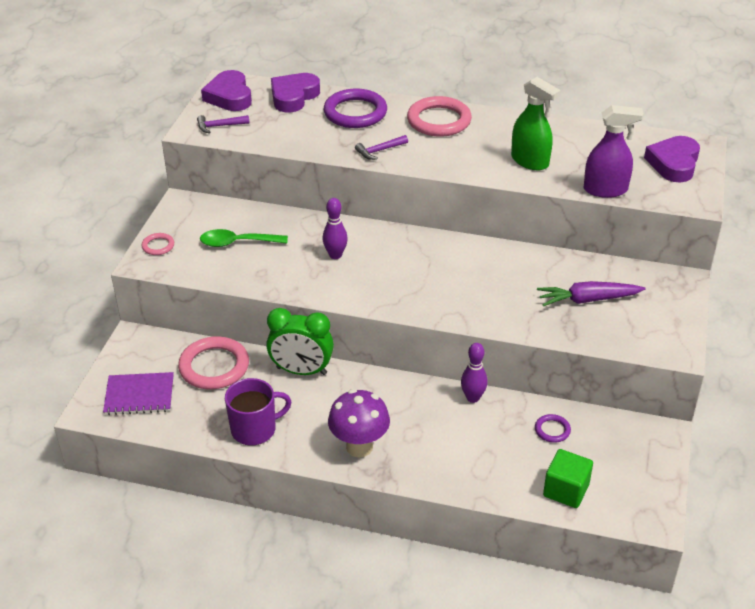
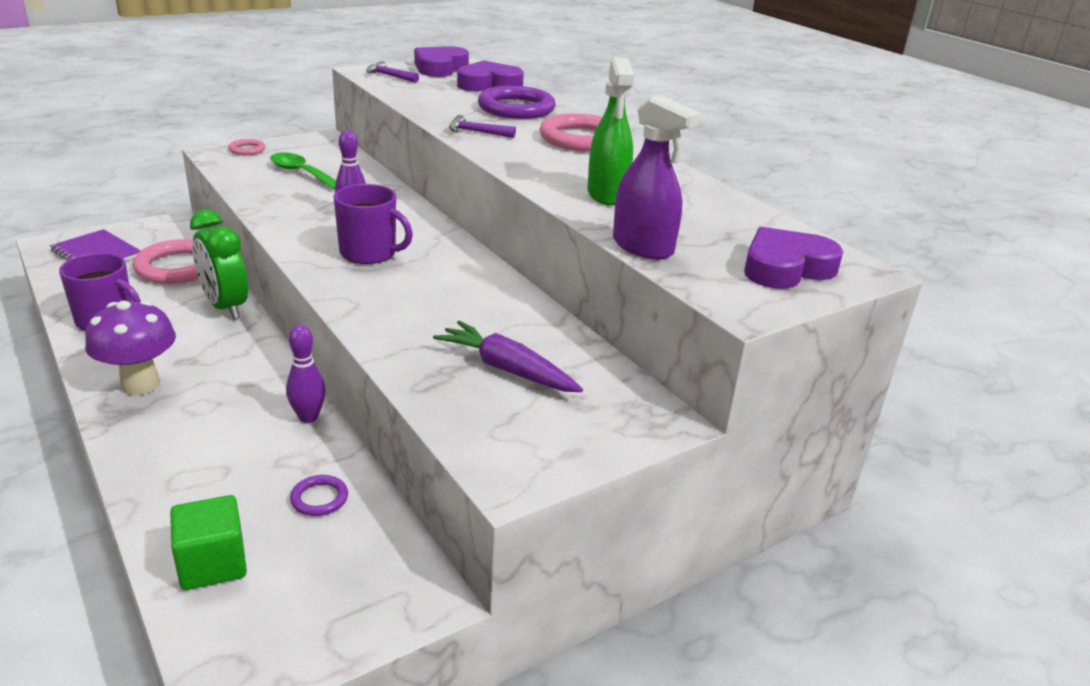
camera: 40 degrees right, 10 degrees down
(400, 276) = (369, 253): none -> purple mug

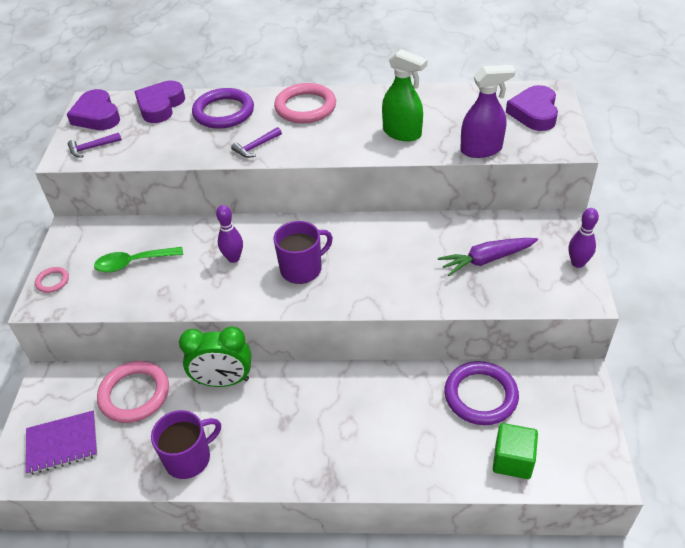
camera: 50 degrees left, 15 degrees up
(140, 385) = (299, 455): purple mushroom -> none
(308, 417) = (396, 376): purple bowling pin -> purple bowling pin (577, 263)
(319, 498) = (480, 396): purple ring -> purple ring, size x2.08

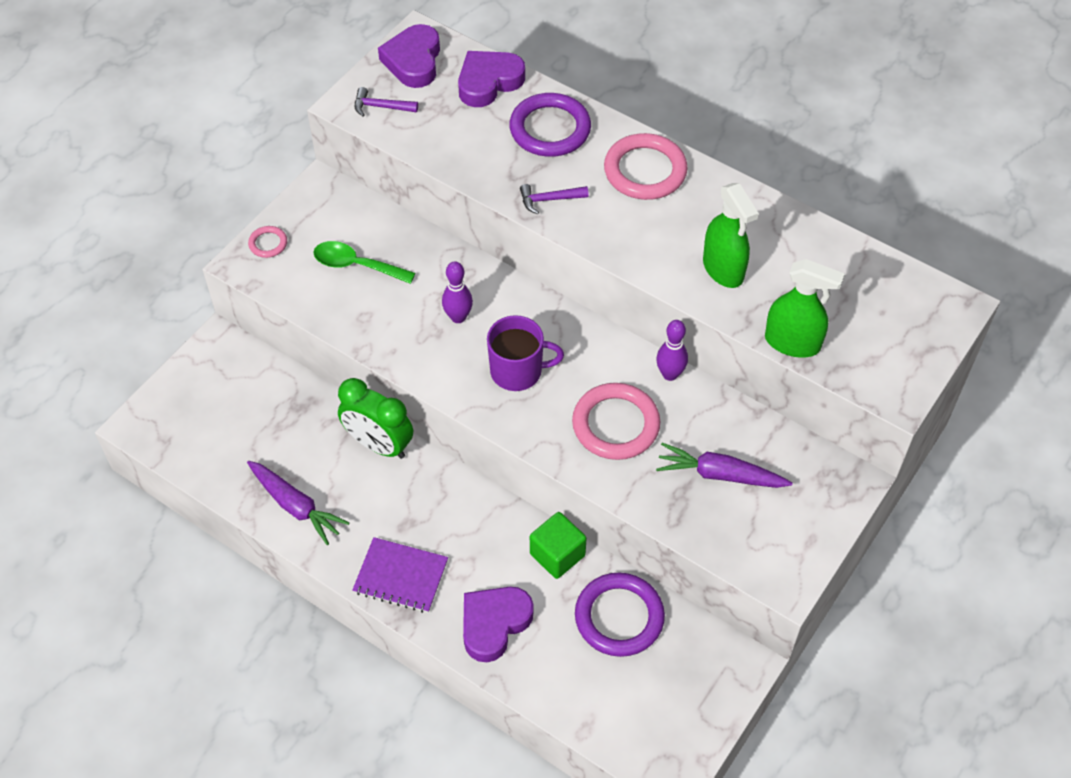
camera: 30 degrees right, 10 degrees up
(62, 443) = (195, 421): purple notebook -> purple notebook (401, 576)
(134, 394) = (288, 408): pink ring -> pink ring (615, 424)
(189, 458) = (296, 506): purple mug -> purple carrot
(481, 149) = (792, 343): purple spray bottle -> green spray bottle
(512, 460) = (594, 700): green cube -> green cube (557, 554)
(534, 113) = (903, 326): purple heart -> purple heart (494, 624)
(577, 263) = (817, 538): purple bowling pin -> purple bowling pin (670, 374)

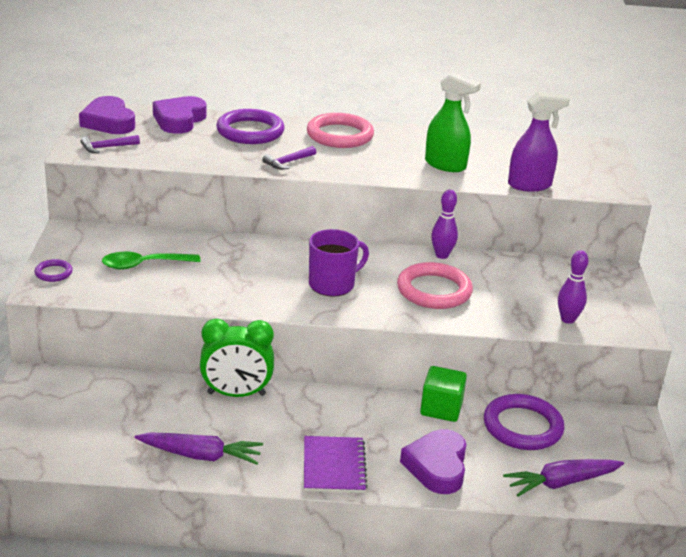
camera: 35 degrees left, 25 degrees down
(268, 243) = (53, 273): pink ring -> purple ring
(401, 576) = (334, 466): purple notebook -> purple notebook turned 75 degrees counterclockwise
(458, 317) = (256, 270): purple bowling pin -> purple bowling pin (568, 319)
(720, 474) = (532, 293): purple carrot -> purple carrot (561, 483)
(792, 343) = (529, 185): green spray bottle -> purple spray bottle

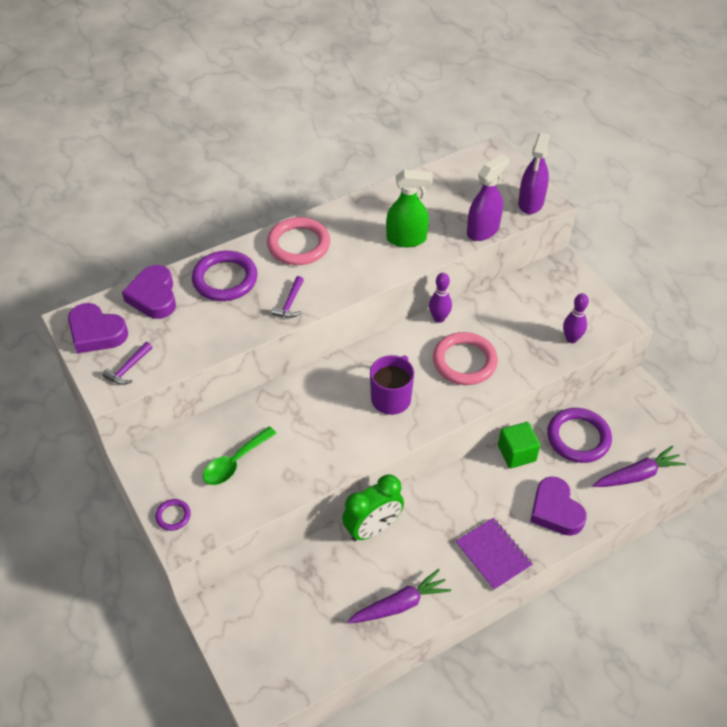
camera: 30 degrees left, 20 degrees up
(561, 483) = (637, 475): purple carrot -> purple carrot turned 150 degrees counterclockwise
(603, 186) = (531, 203): none -> purple spray bottle

